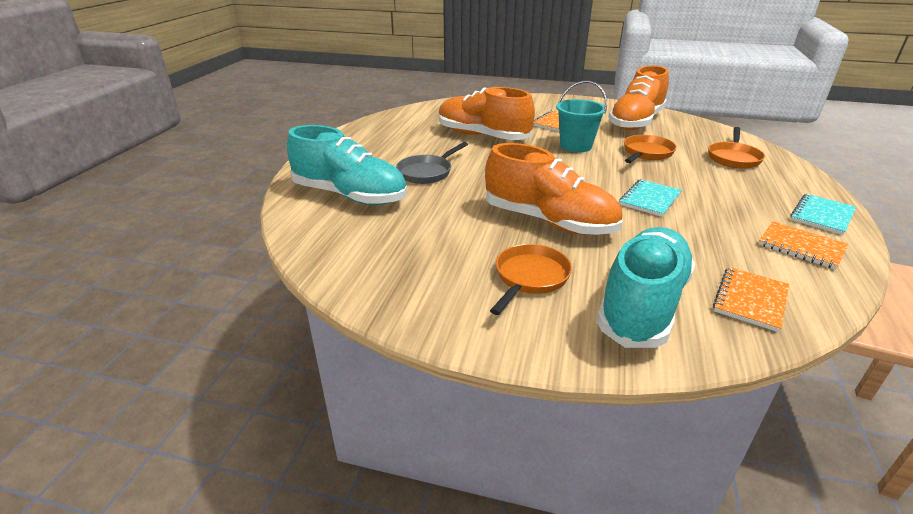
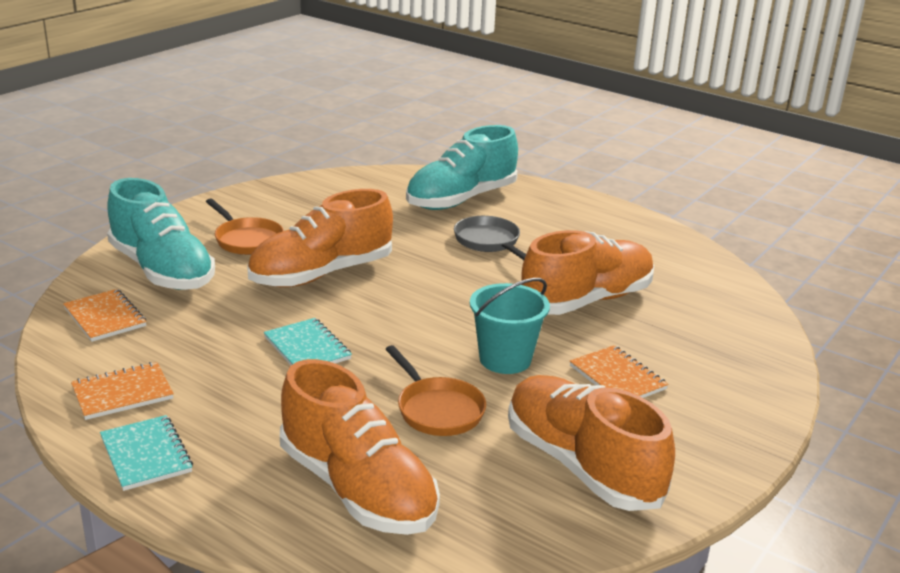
camera: 110 degrees right, 5 degrees down
(733, 158) = (357, 489): orange pan -> orange shoe

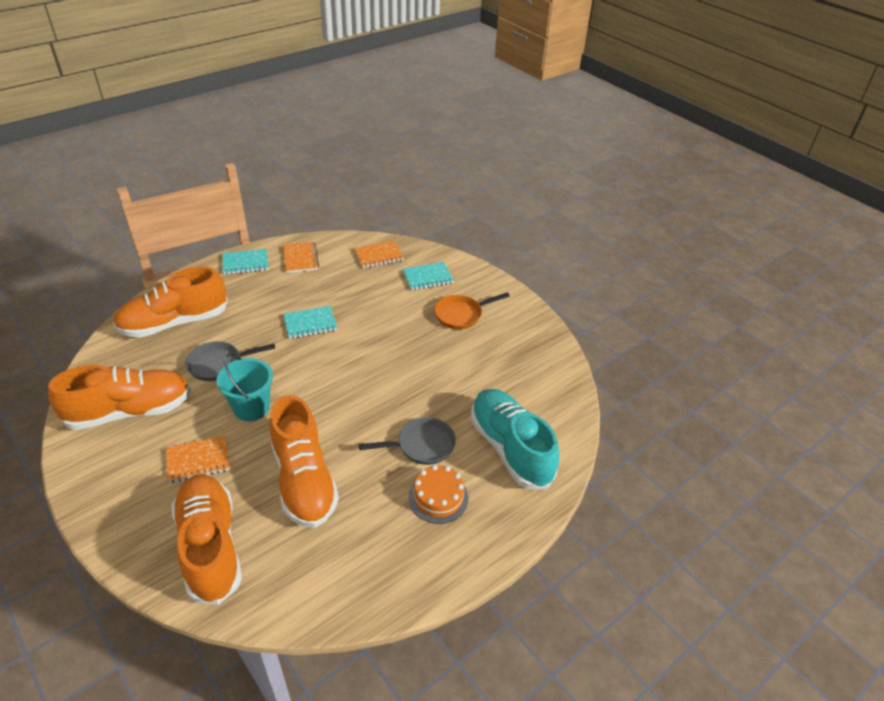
camera: 105 degrees right, 15 degrees up
(162, 270) = (427, 277): turquoise shoe -> turquoise notebook
(321, 274) = (399, 342): orange shoe -> orange shoe (210, 546)
(437, 409) = (219, 364): orange pan -> grey pan
(549, 228) = (438, 497): none -> orange cake

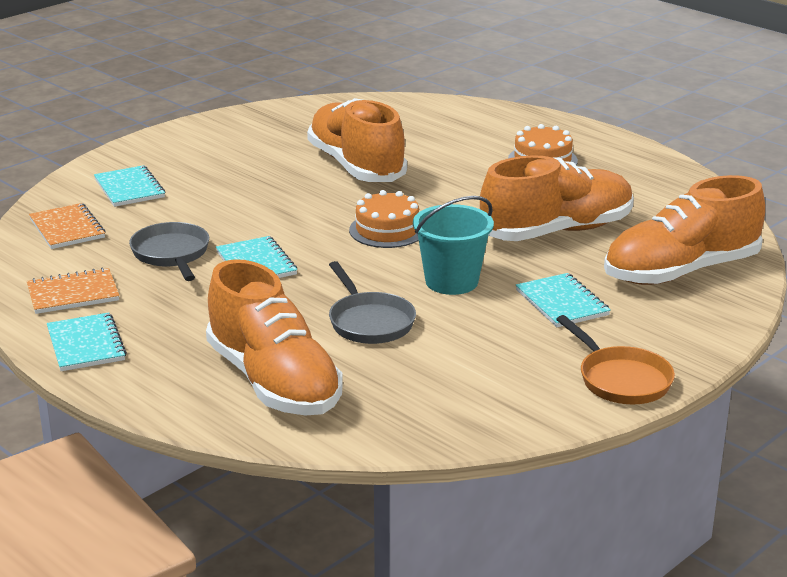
camera: 95 degrees left, 15 degrees down
(130, 411) = (496, 375): orange shoe -> orange shoe (356, 166)
(198, 460) = (562, 303): orange notebook -> turquoise notebook
(336, 385) = (387, 230): none -> orange cake
(421, 445) = (472, 172): grey pan -> grey pan (171, 254)
(461, 314) = (219, 162): orange pan -> orange pan (620, 379)
(510, 448) = (455, 129): turquoise shoe -> none

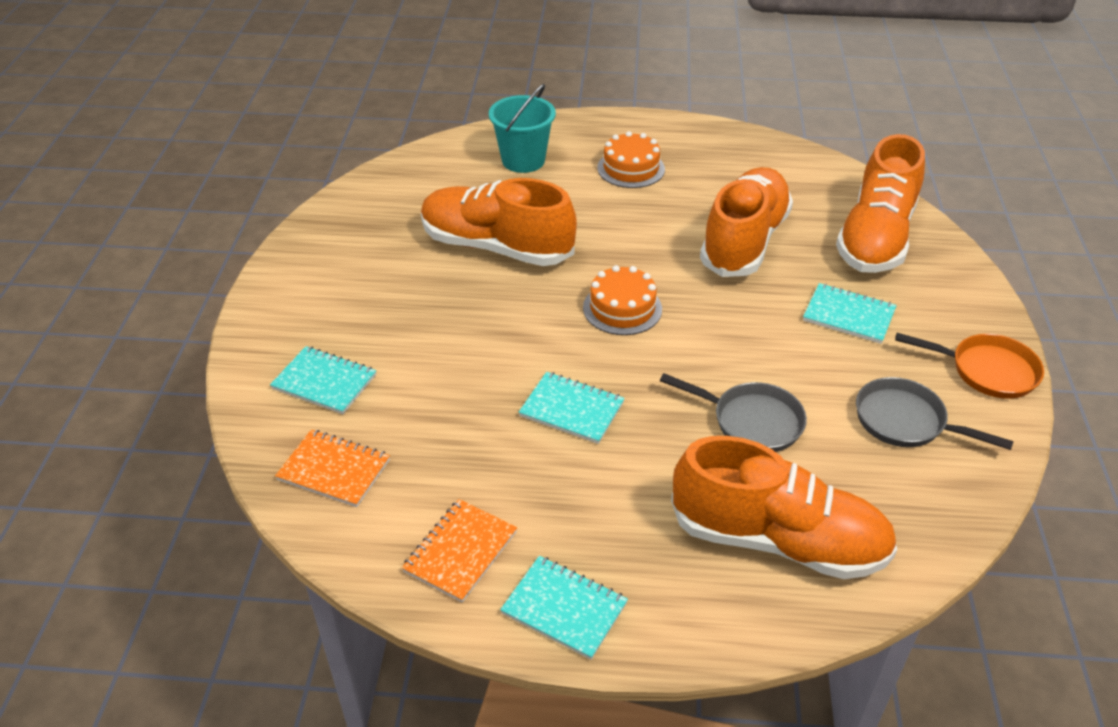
camera: 40 degrees left, 15 degrees up
(171, 254) = (483, 443): grey pan -> grey pan (906, 421)
(451, 281) = (747, 338): turquoise bucket -> turquoise bucket (523, 160)

